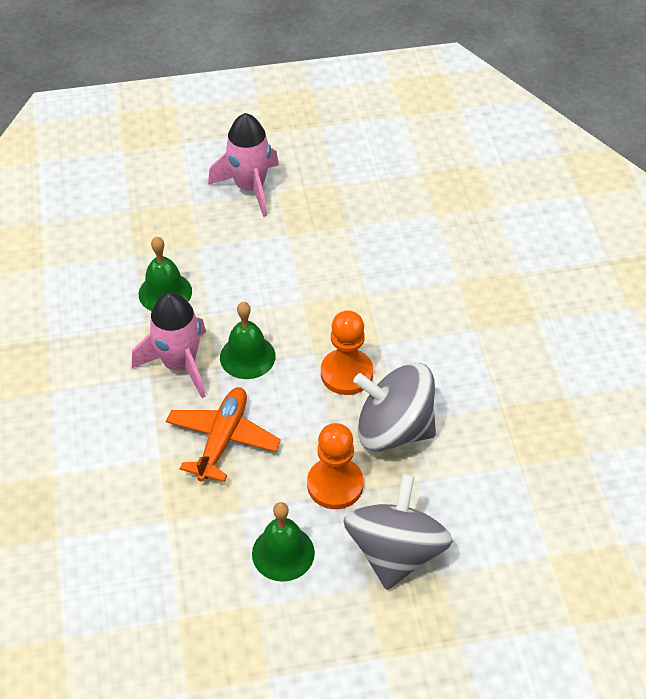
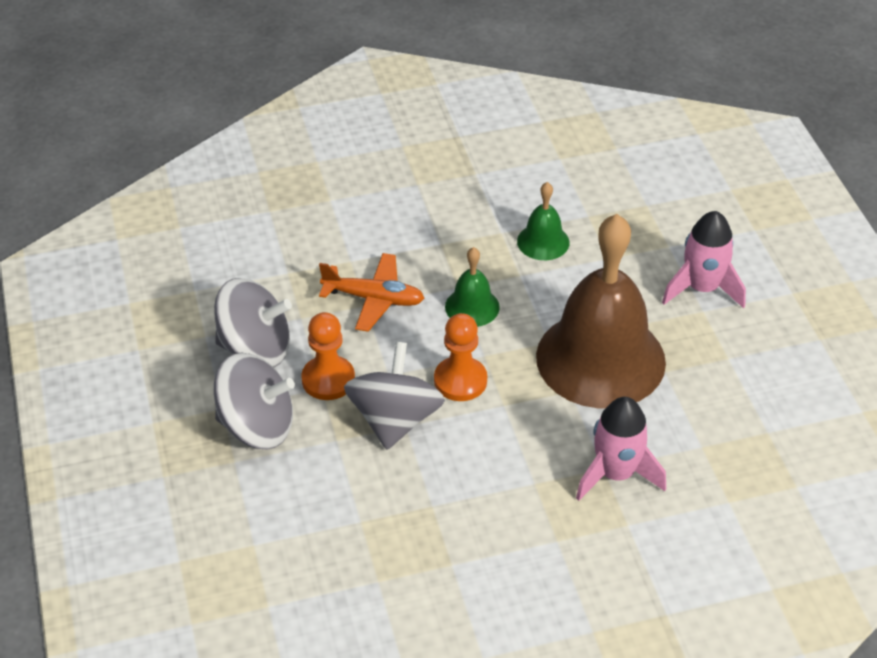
camera: 85 degrees right, 5 degrees down
(180, 364) = (456, 261): pink rocket -> pink rocket (616, 474)
(283, 553) = (255, 349): green bell -> grey spinning top
(329, 267) = (600, 359): none -> brown bell

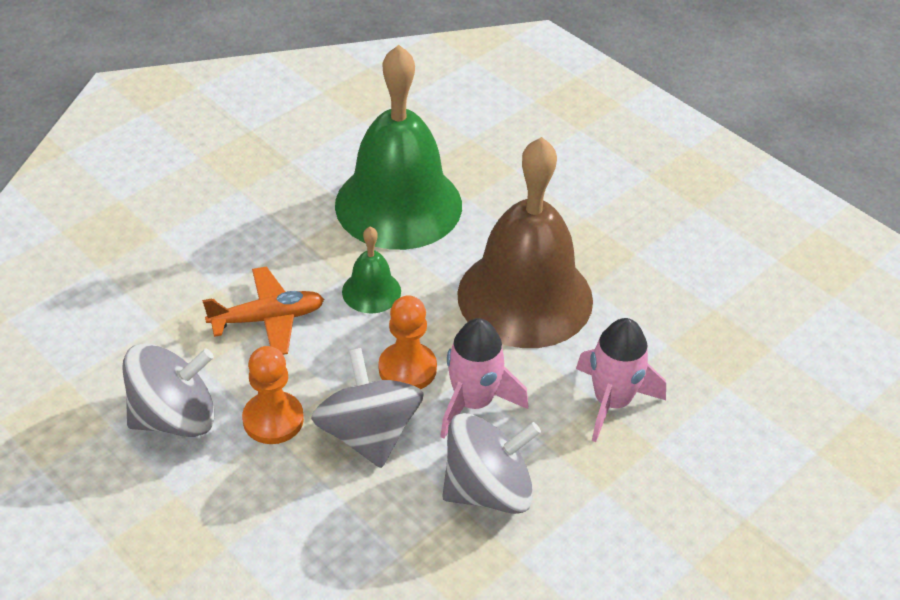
camera: 30 degrees left, 0 degrees up
(257, 426) = (228, 499): grey spinning top -> grey spinning top (488, 490)
(543, 242) = (398, 204): green bell -> green bell, size x2.30
(702, 288) = (570, 198): pink rocket -> pink rocket (473, 402)

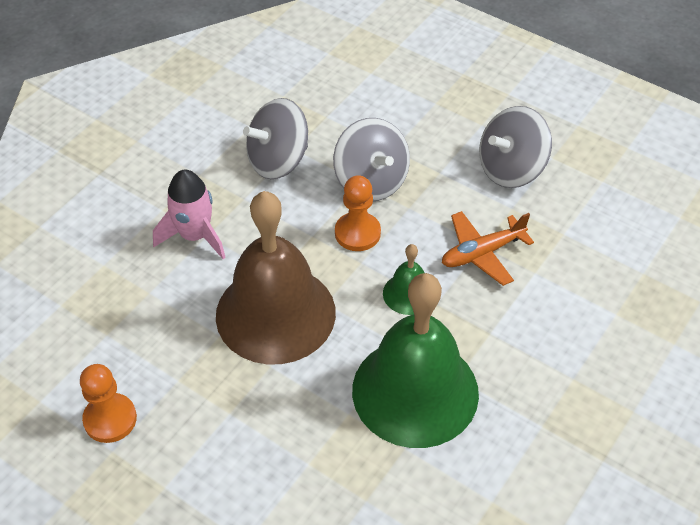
camera: 170 degrees right, 5 degrees up
(273, 419) = (442, 179): orange pawn -> orange pawn (110, 419)
(473, 402) = (301, 217): pink rocket -> none

